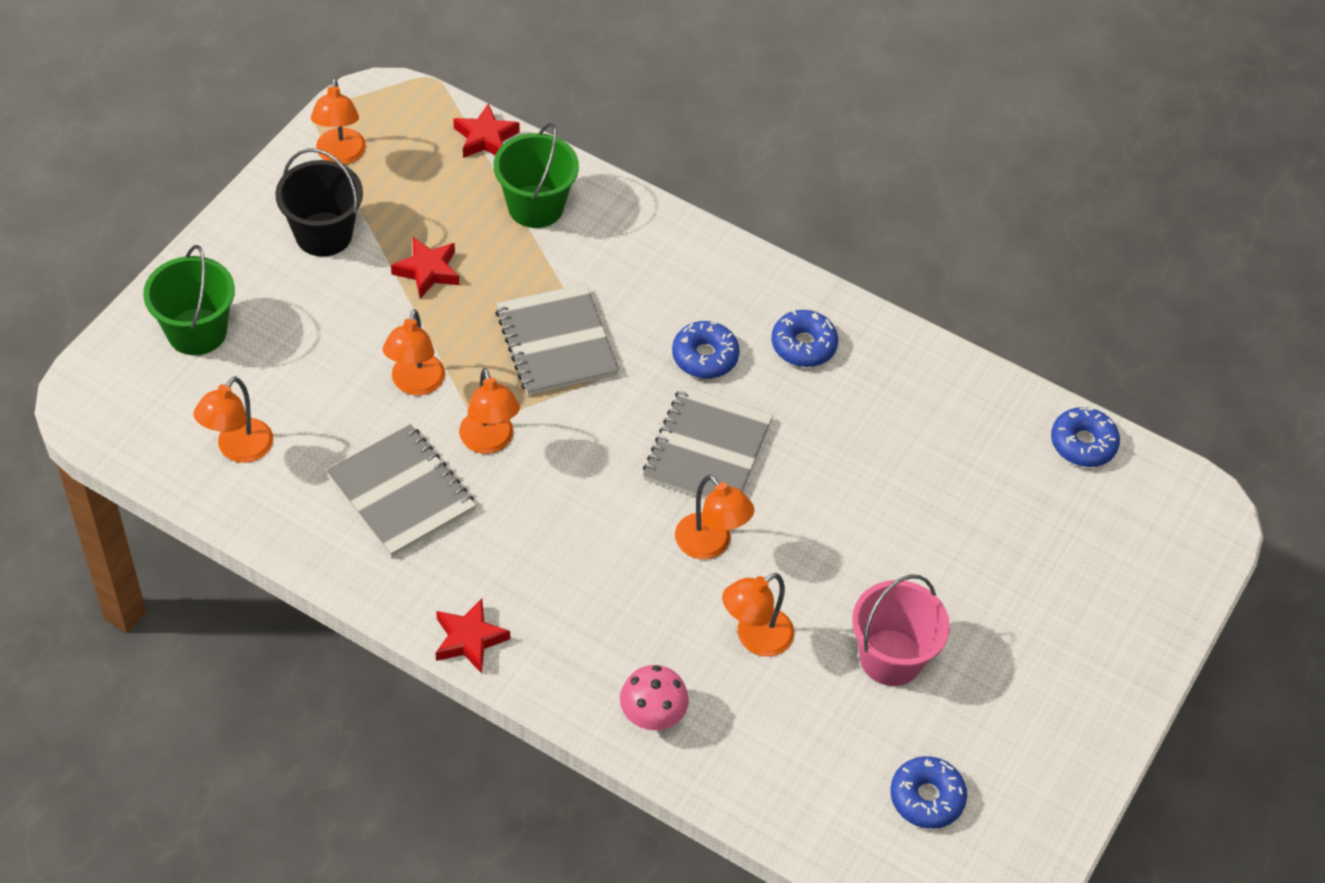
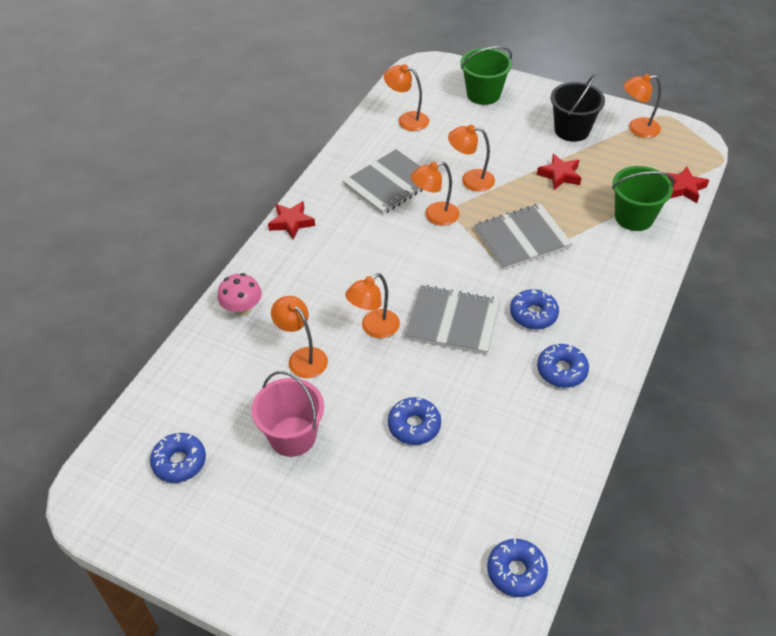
camera: 90 degrees right, 5 degrees down
(880, 517) = (414, 425): none -> blue donut

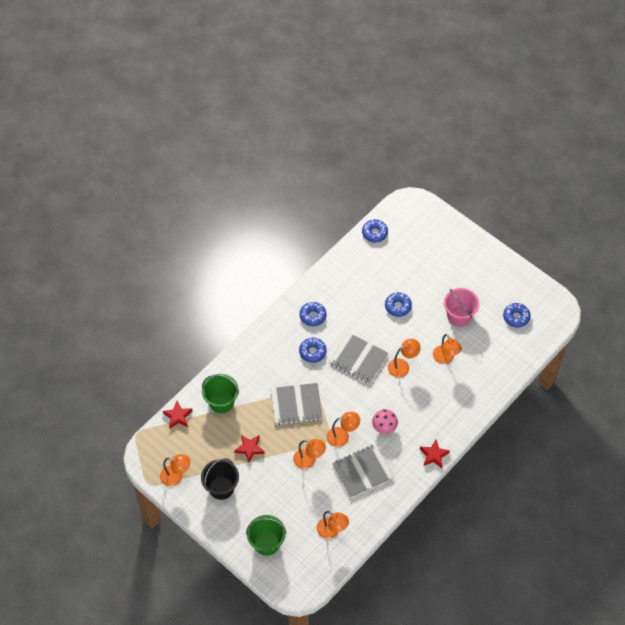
camera: 165 degrees left, 10 degrees up
(242, 309) = (473, 398): pink mushroom -> pink mushroom (384, 427)

